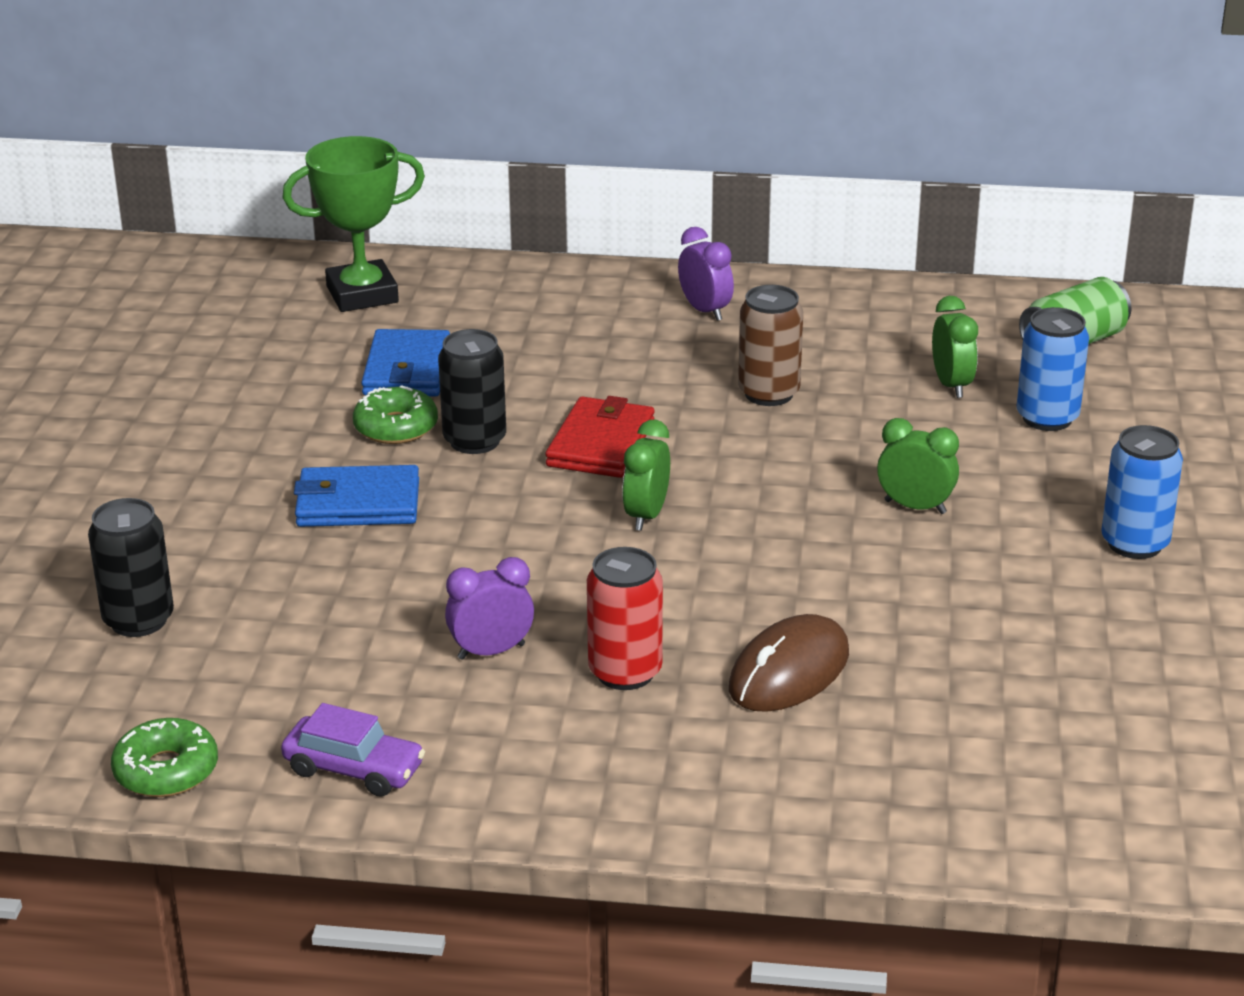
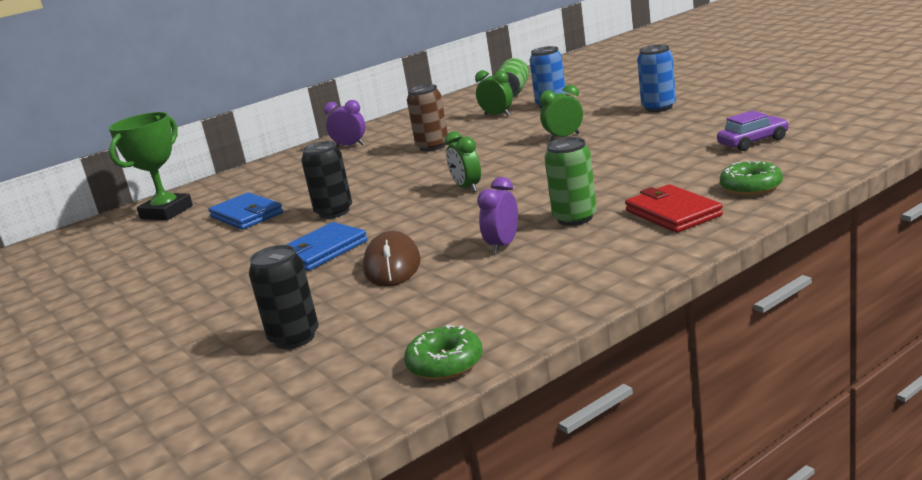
camera: 40 degrees left, 10 degrees down
(354, 769) = (538, 304): purple car -> purple car (753, 142)
(396, 427) = (283, 228): green donut -> green donut (751, 187)
(600, 443) = (395, 186): red wallet -> red wallet (672, 213)
(625, 672) = (575, 218): red can -> green can
(789, 671) = (635, 184): brown mouse -> brown mouse (392, 265)

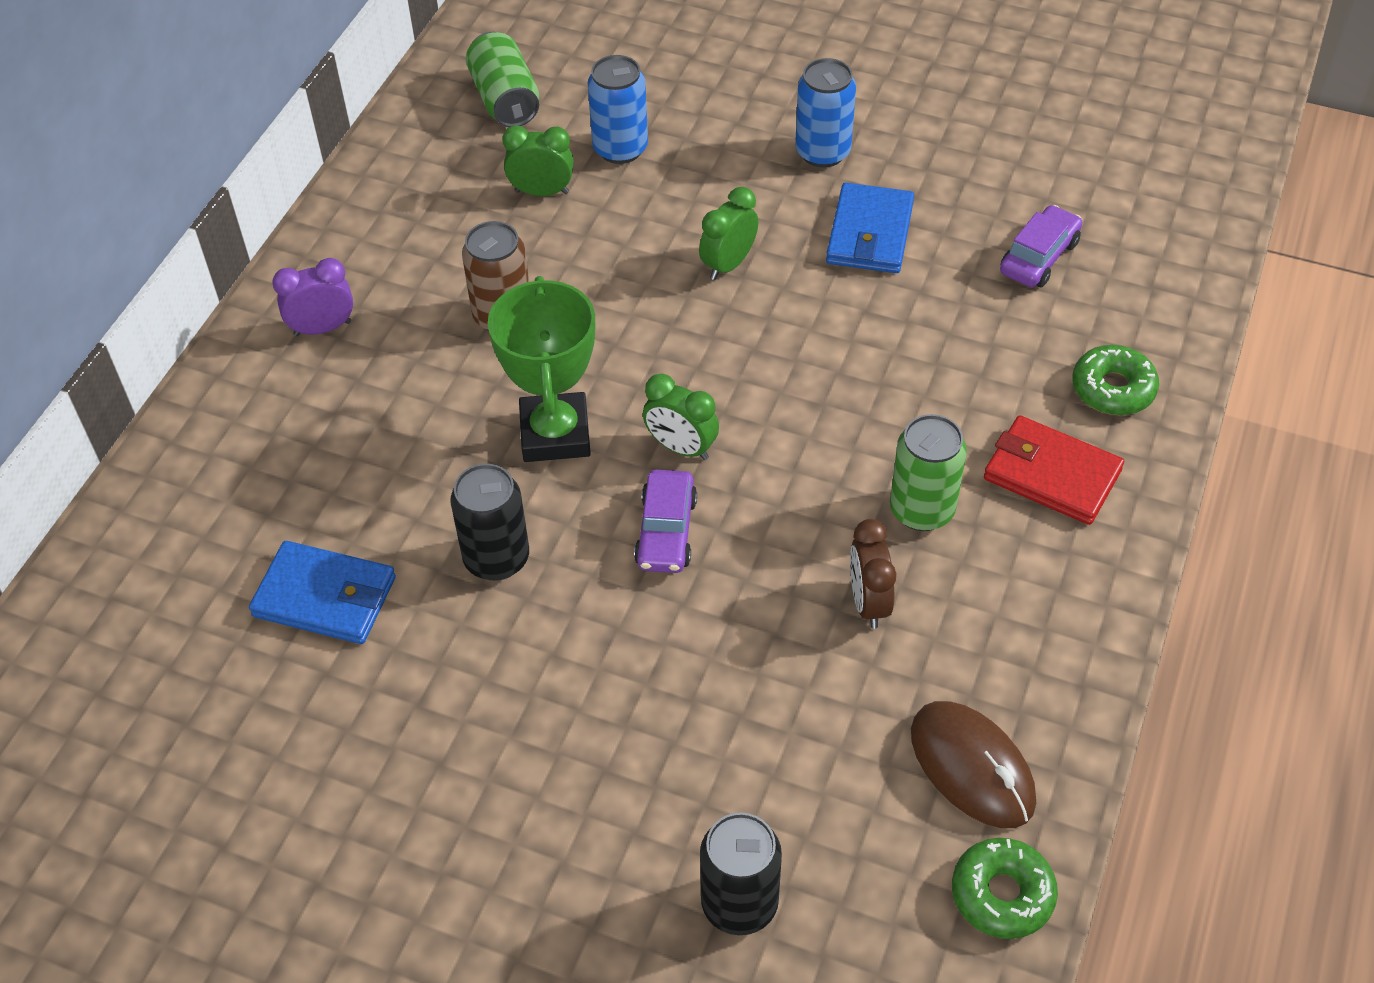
camera: 35 degrees left, 30 degrees up
(166, 212) = (130, 616): green trophy -> green trophy (555, 434)
(322, 251) = (580, 677): blue wallet -> blue wallet (870, 233)
(392, 265) = (736, 689): brown mouse -> brown mouse (972, 767)
(425, 212) = (666, 531): none -> purple car
(503, 245) = (868, 602): purple clock -> brown clock

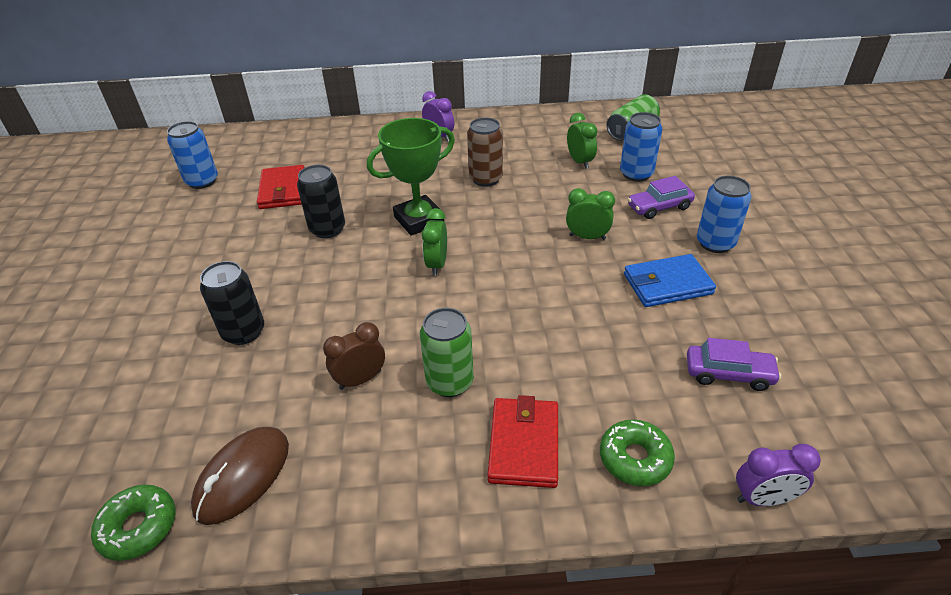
camera: 65 degrees right, 10 degrees down
(188, 722) = (202, 181): none -> blue can
(325, 597) = (283, 190): blue wallet -> red wallet
(666, 531) = (374, 278): purple car -> purple car (659, 207)
(739, 903) = (121, 392): black can -> black can (244, 332)
(1201, 317) = (763, 498): none -> purple clock

